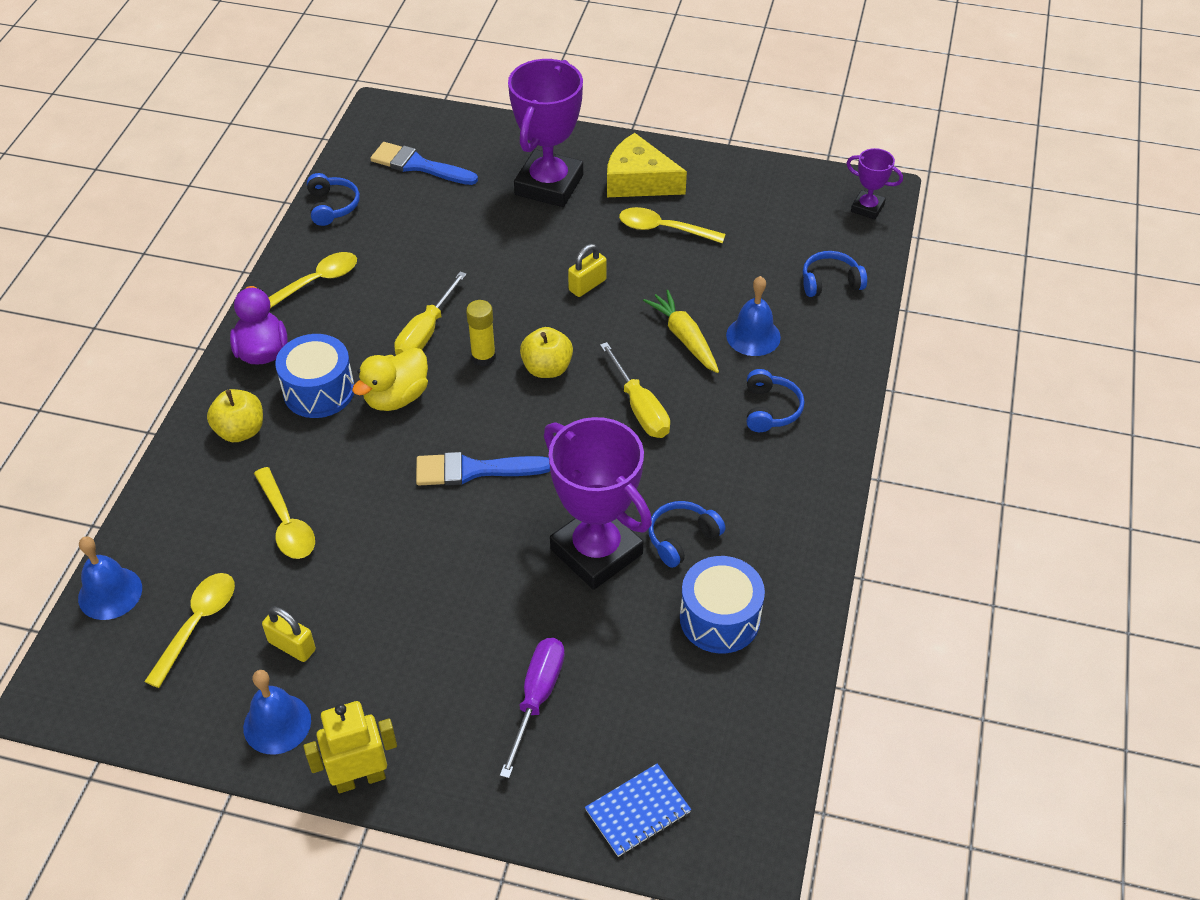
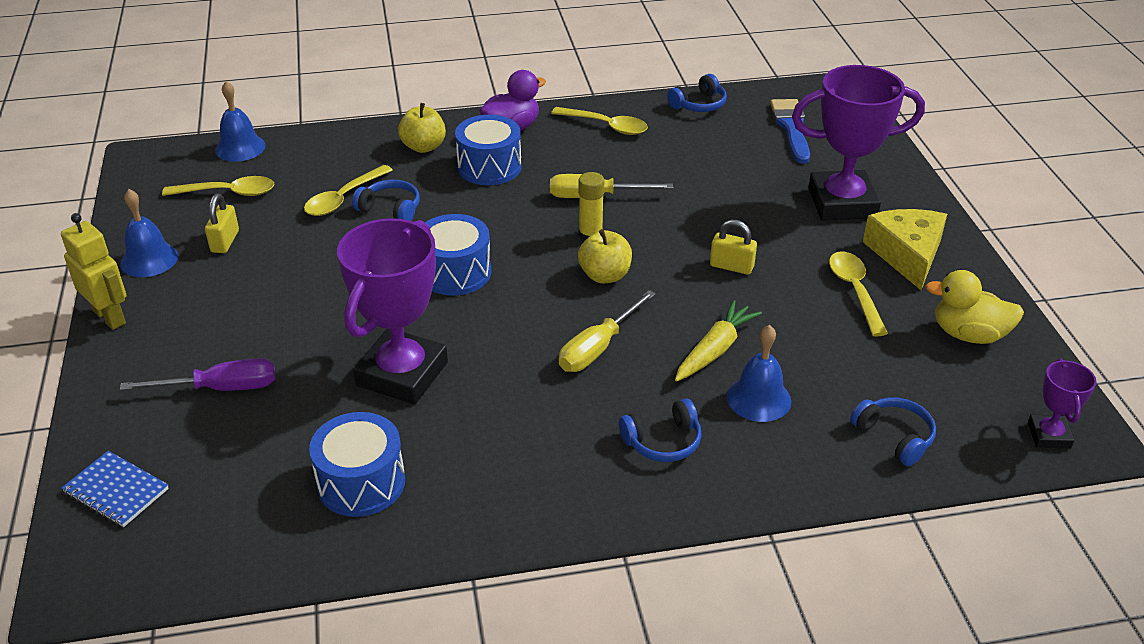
camera: 65 degrees right, 10 degrees down
(396, 397) = (509, 206): yellow duck -> yellow duck (968, 334)
(474, 470) = (455, 272): blue brush -> blue drum
(682, 538) = (448, 426): blue headphones -> blue headphones (390, 209)

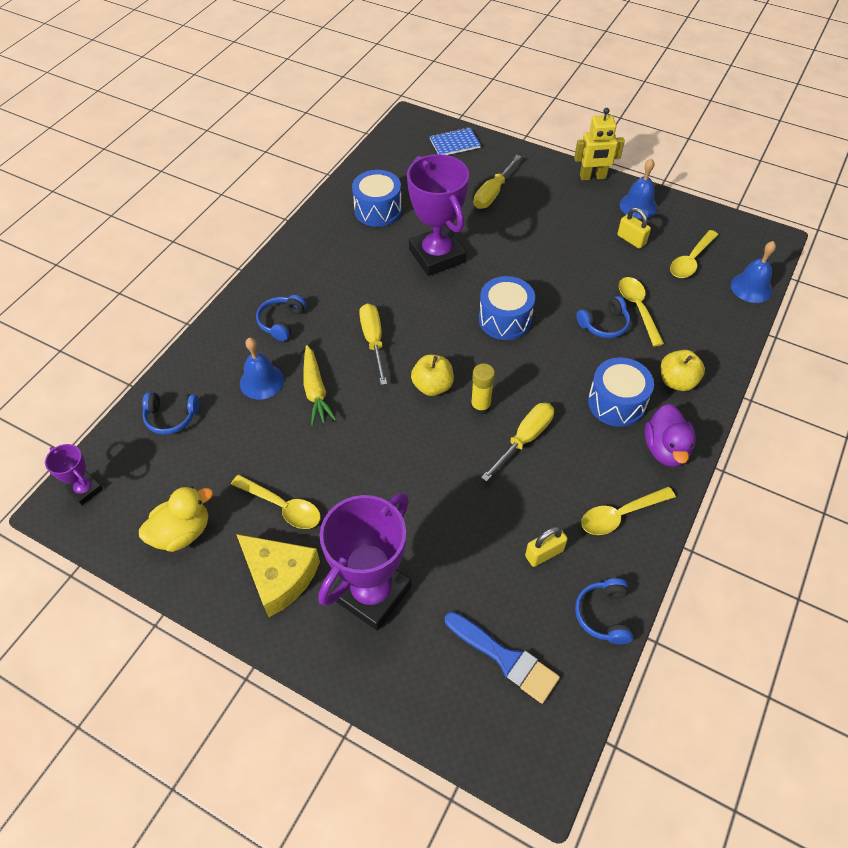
camera: 130 degrees right, 15 degrees up
(220, 388) = (493, 193): purple screwdriver -> yellow screwdriver
(731, 266) = (375, 458): yellow padlock -> yellow padlock (544, 553)

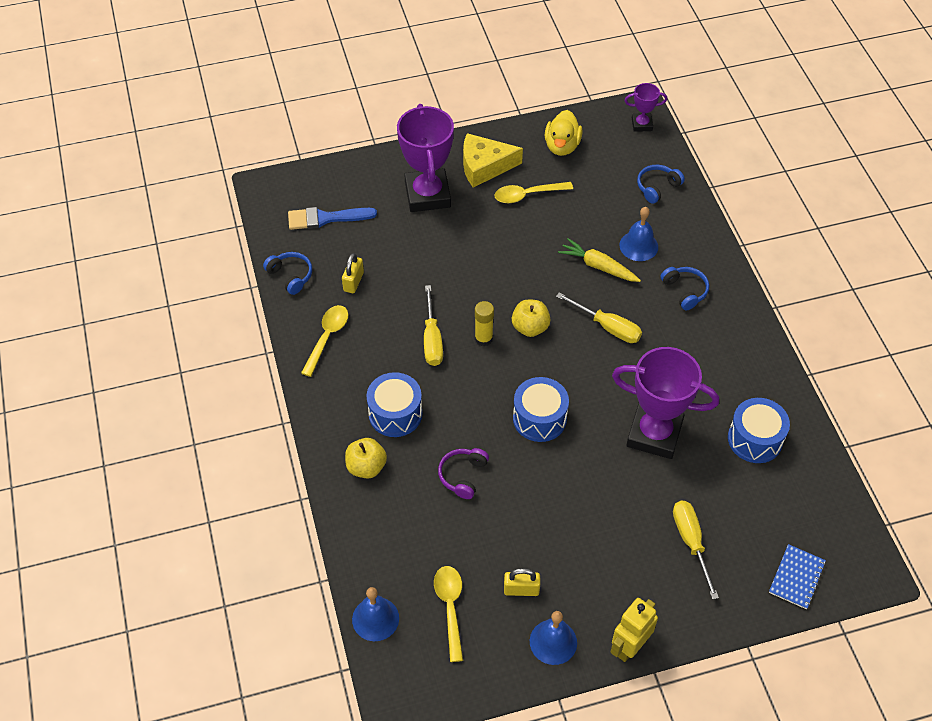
camera: 135 degrees right, 0 degrees up
(604, 324) = (463, 475): blue headphones -> purple headphones
(637, 308) = (451, 513): yellow spoon -> none
(665, 449) = (333, 404): purple duck -> none

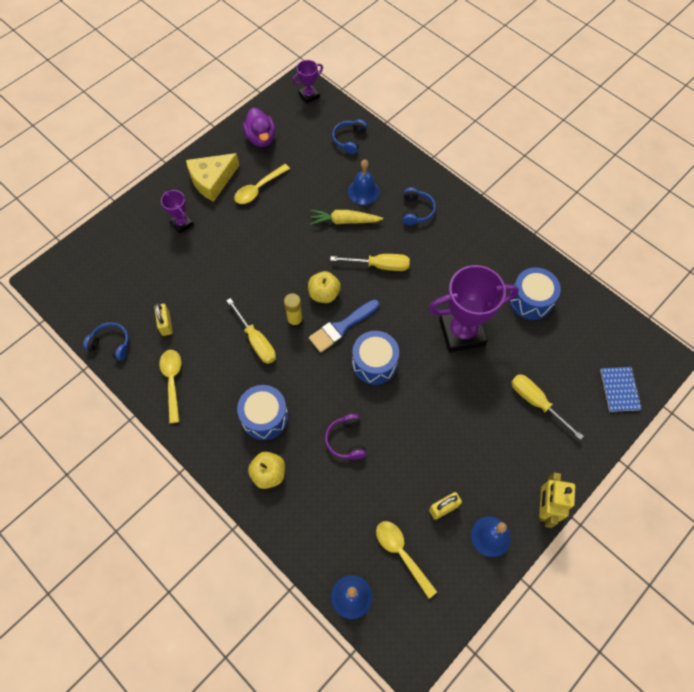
camera: 30 degrees left, 10 degrees up
(326, 218) = (111, 281): blue brush -> blue brush (341, 327)
(427, 195) = (182, 224): purple trophy -> purple trophy, size x0.48
(562, 146) = (261, 138): yellow duck -> purple duck
(685, 291) = (416, 211): blue headphones -> blue headphones turned 60 degrees clockwise

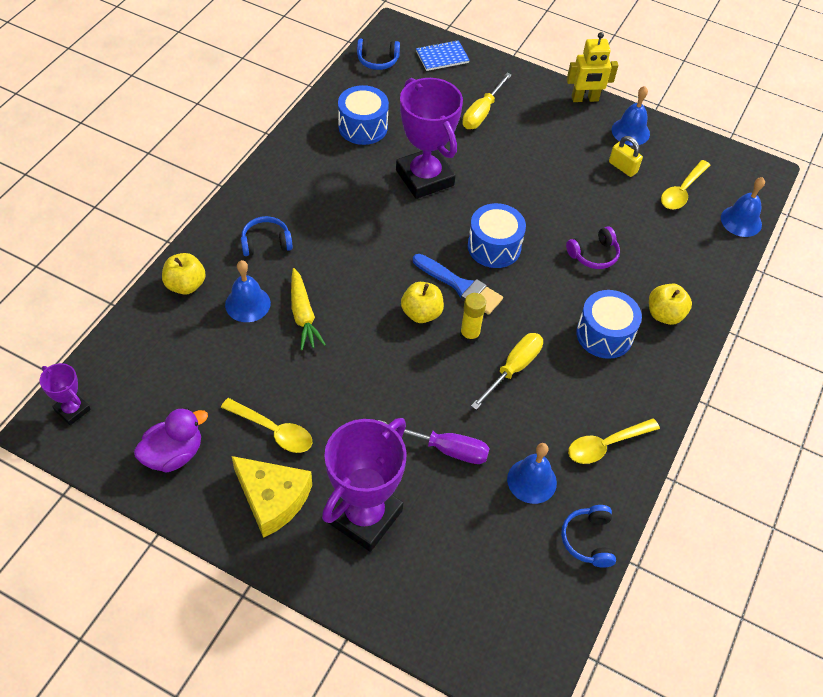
camera: 110 degrees left, 10 degrees down
(166, 324) = (532, 480): yellow padlock -> blue bell
(182, 224) = (364, 516): purple trophy -> purple trophy, size x2.07
(209, 279) = (445, 448): none -> purple screwdriver
(349, 140) = (156, 338): blue headphones -> blue headphones (377, 60)
(379, 265) = (361, 265): yellow screwdriver -> none
(389, 160) = (186, 285): none -> yellow apple

